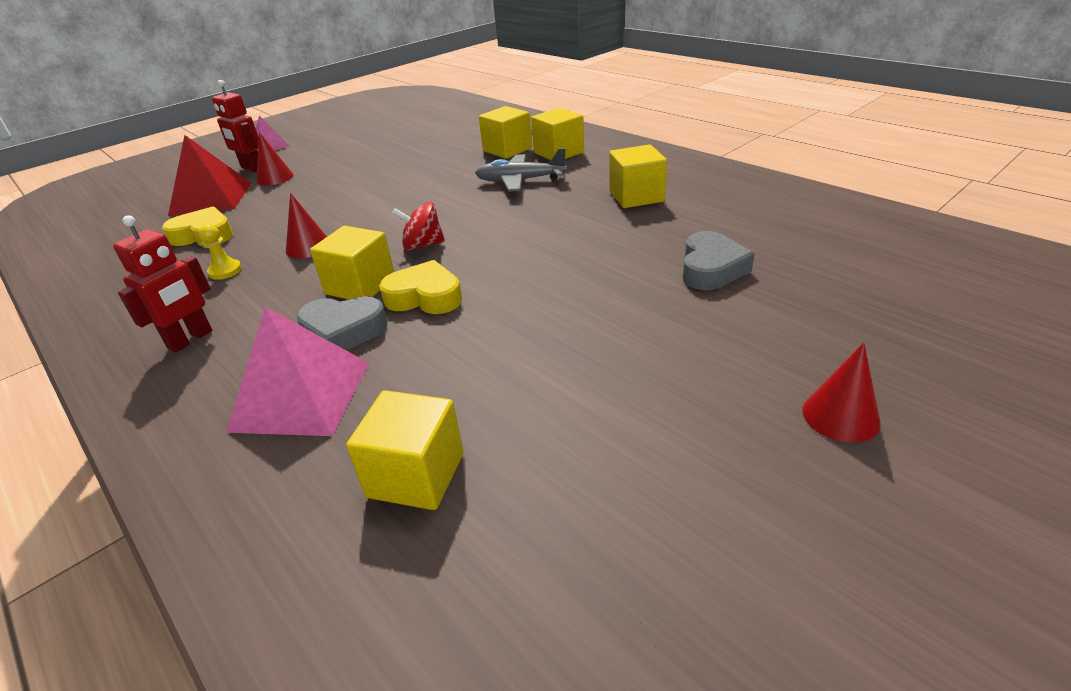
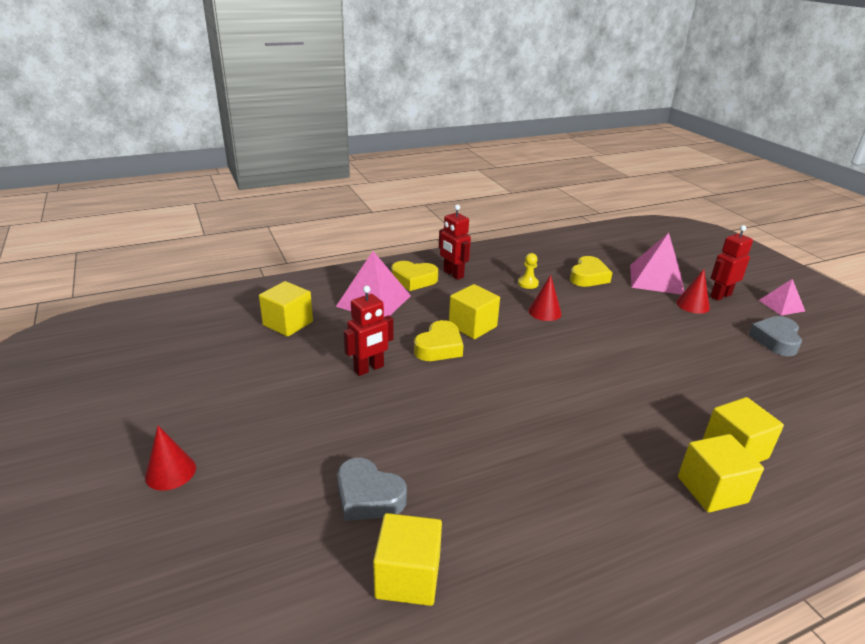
camera: 105 degrees right, 5 degrees down
(211, 198) = (656, 279): red pyramid -> pink pyramid
(212, 375) = (414, 280): none -> yellow heart
(343, 331) = (422, 316): grey heart -> grey heart (775, 340)
(422, 245) = (517, 357): red spinning top -> none
(506, 335) = (369, 369): none -> red robot
(520, 181) = (629, 436): grey plane -> none
(636, 196) = (546, 508): yellow cube -> yellow cube (408, 577)

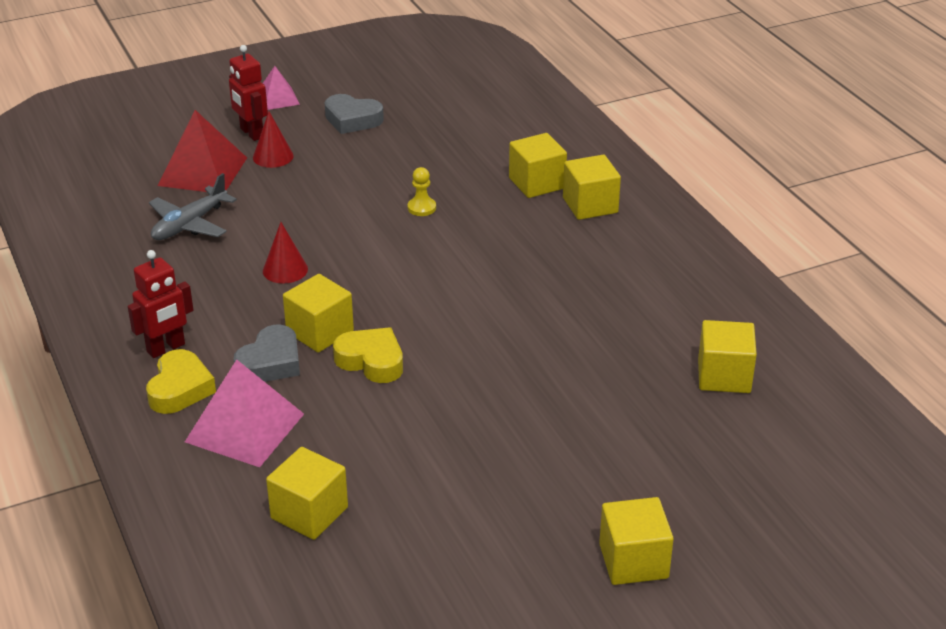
camera: 90 degrees left, 5 degrees up
(170, 472) = (633, 561): red cone -> yellow cube
(368, 496) = (639, 405): grey heart -> grey heart (271, 362)
(369, 369) = (423, 420): red robot -> none
(528, 283) = (204, 278): yellow pawn -> yellow pawn (421, 208)
(588, 277) = (189, 224): yellow heart -> grey plane
(656, 279) = (203, 171): pink pyramid -> red pyramid

